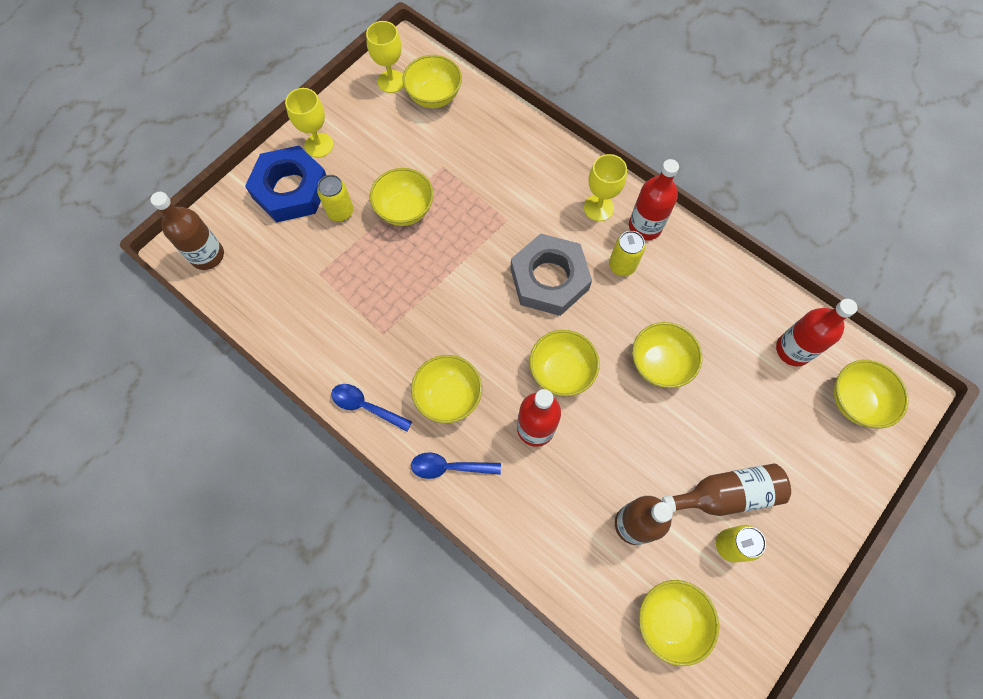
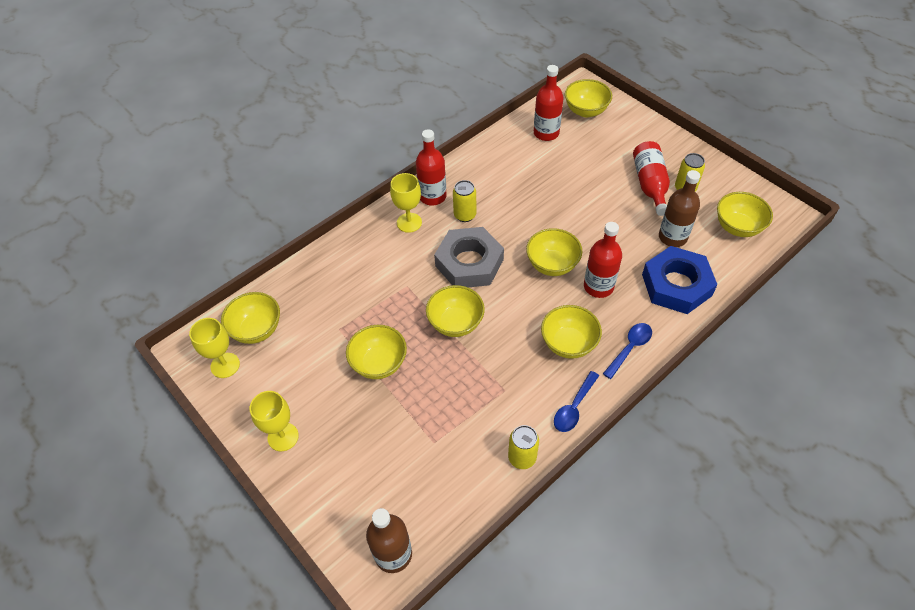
camera: 80 degrees left, 15 degrees down
(291, 189) = (330, 466): blue nut -> blue nut (676, 285)
(340, 212) = (369, 419): yellow can -> yellow can (522, 457)
(449, 467) = (630, 348): blue spoon -> blue spoon turned 150 degrees counterclockwise
(659, 364) = (550, 205): yellow bowl -> yellow bowl (455, 323)
(726, 494) = (650, 184): brown bottle -> red bottle

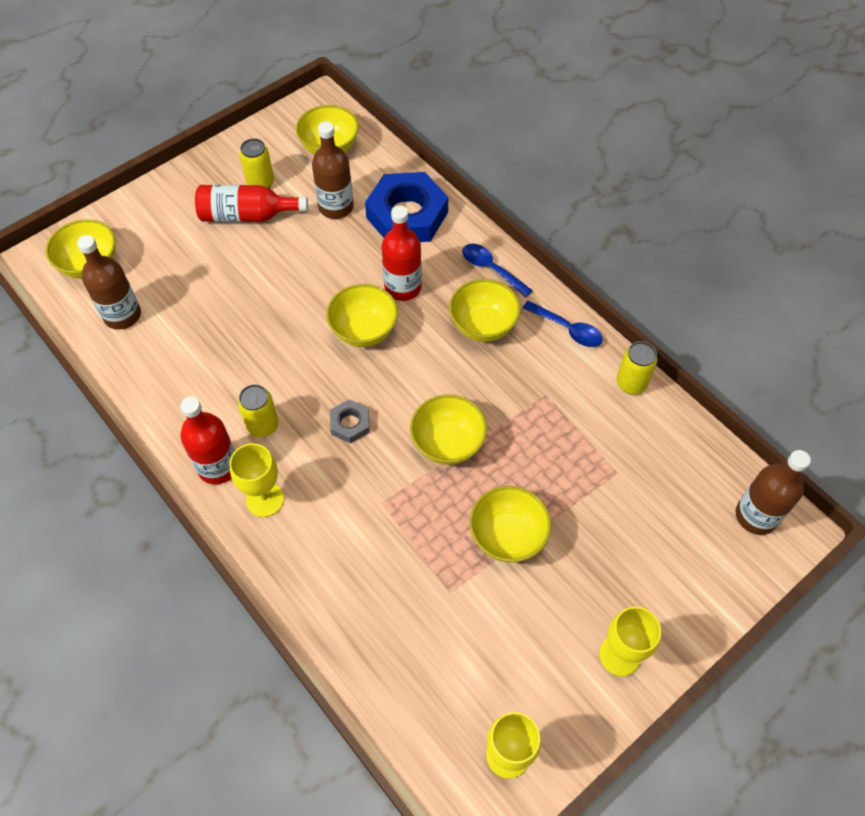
camera: 90 degrees left, 5 degrees up
(257, 329) = (445, 713): yellow bowl -> none
(469, 263) = (350, 424): grey nut -> grey nut, size x0.47
(546, 133) = (122, 315): red bottle -> brown bottle

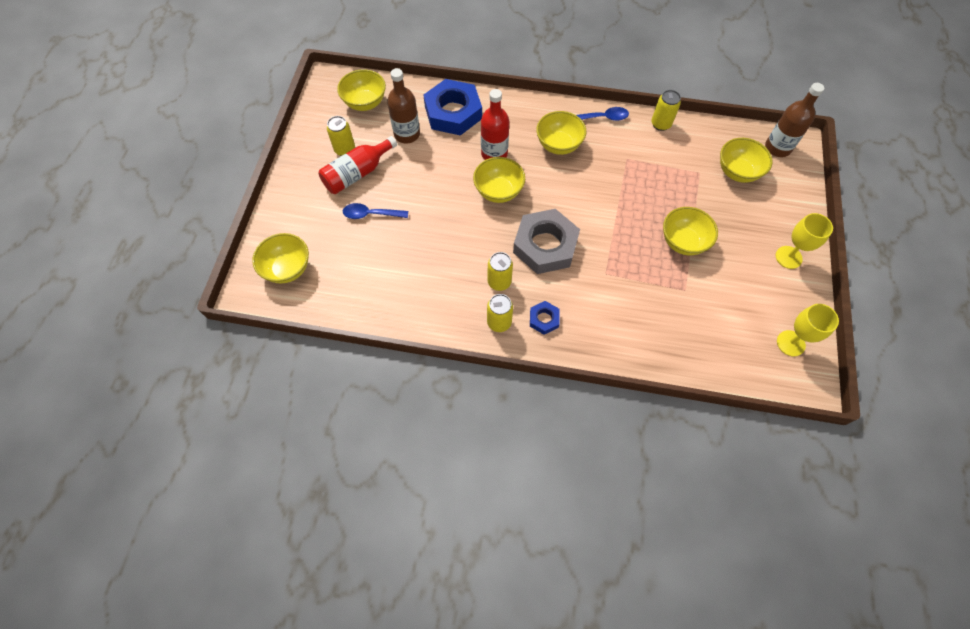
camera: 40 degrees left, 5 degrees up
(122, 315) = (344, 283): brown bottle -> none
(218, 467) = (499, 322): red bottle -> yellow can
(265, 499) = (544, 319): yellow goblet -> blue nut
(350, 424) = (545, 246): grey nut -> grey nut, size x2.15
(448, 443) = (606, 218): yellow bowl -> yellow bowl (737, 172)
(491, 269) = (531, 112): blue spoon -> blue spoon (371, 214)

